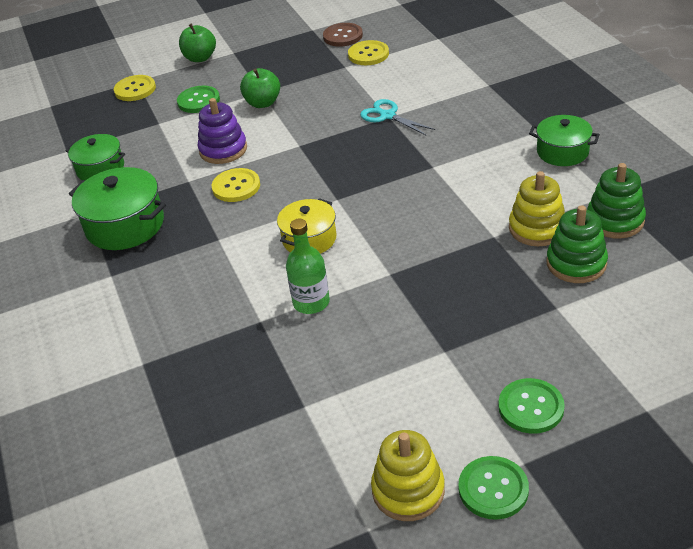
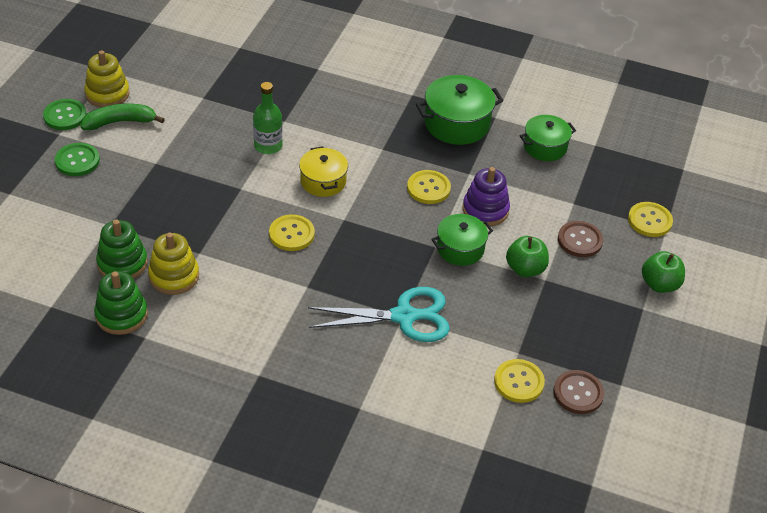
camera: 125 degrees right, 5 degrees up
(198, 101) = (580, 240): green button -> brown button
(387, 115) = (405, 316): turquoise scissors -> turquoise scissors, size x1.63
(395, 210) = (291, 234): none -> yellow button
(432, 432) = (120, 122): none -> green banana
(562, 152) = (217, 362): green pot -> green pot (460, 249)

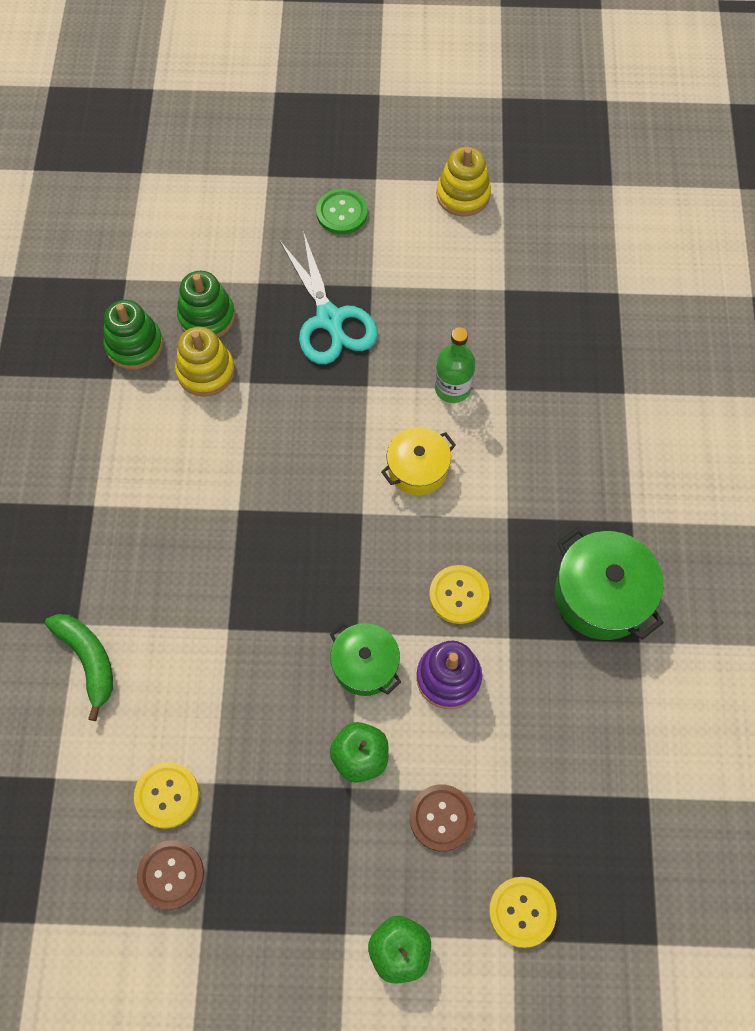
camera: 75 degrees right, 20 degrees up
(65, 116) = (407, 172): green button -> none
(120, 122) = (422, 226): green banana -> green banana (88, 660)
(291, 234) = (315, 465): yellow button -> none
(405, 316) = (228, 632): turquoise scissors -> turquoise scissors (330, 320)
(545, 147) = (610, 726): green pot -> none

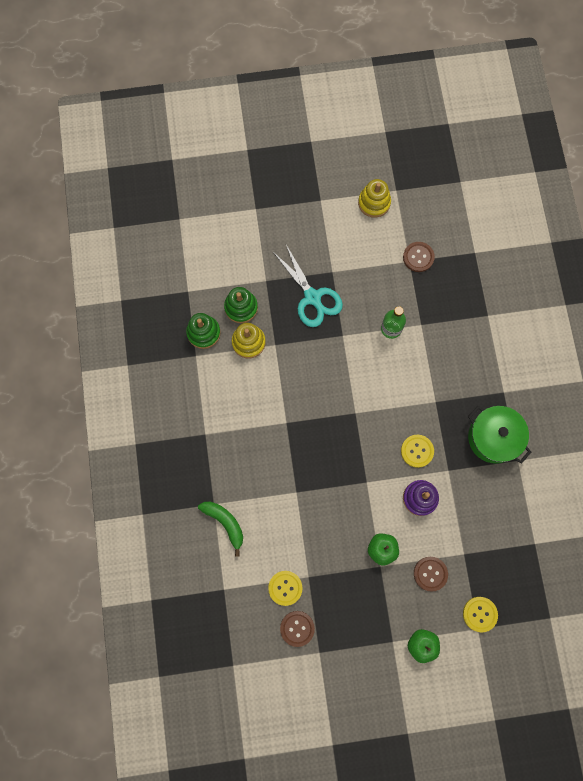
camera: 10 degrees left, 10 degrees up
(342, 213) = (305, 226): green button -> none
(365, 665) = (374, 499): green pot -> none
(417, 469) = (380, 381): yellow pot -> none
(521, 285) = (418, 257): none -> brown button

